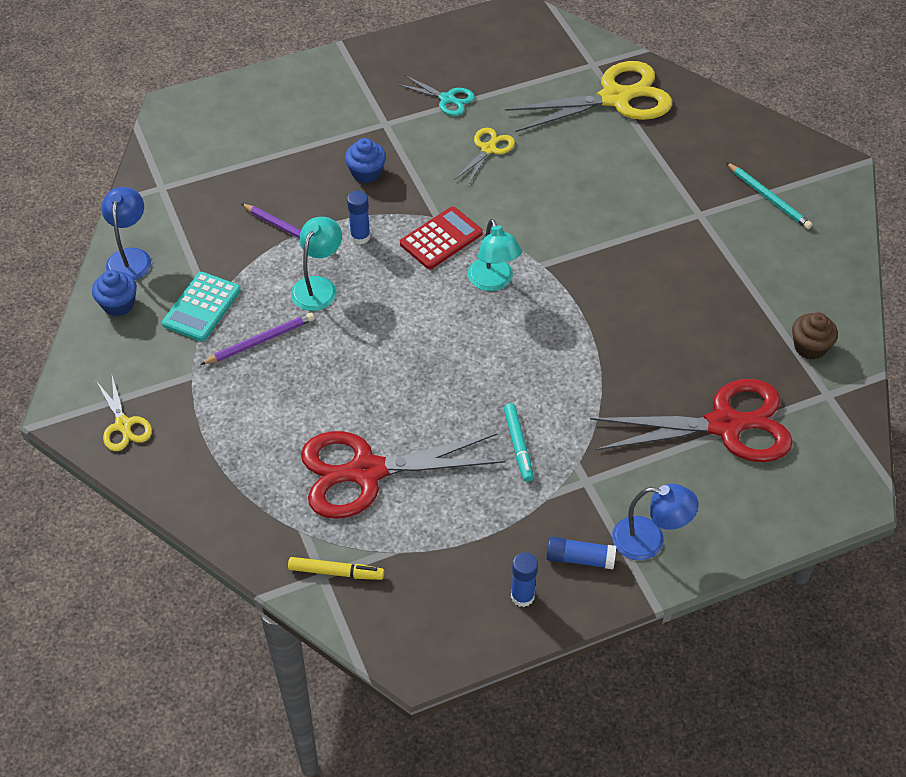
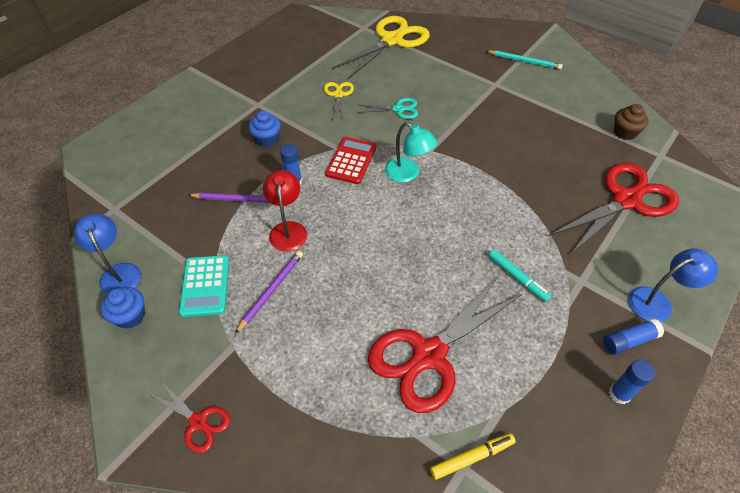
camera: 30 degrees left, 0 degrees up
(123, 425) = (198, 422): yellow scissors -> red scissors
(318, 286) = (288, 229): turquoise lamp -> red lamp
(447, 99) = (288, 76): turquoise scissors -> turquoise scissors (398, 109)

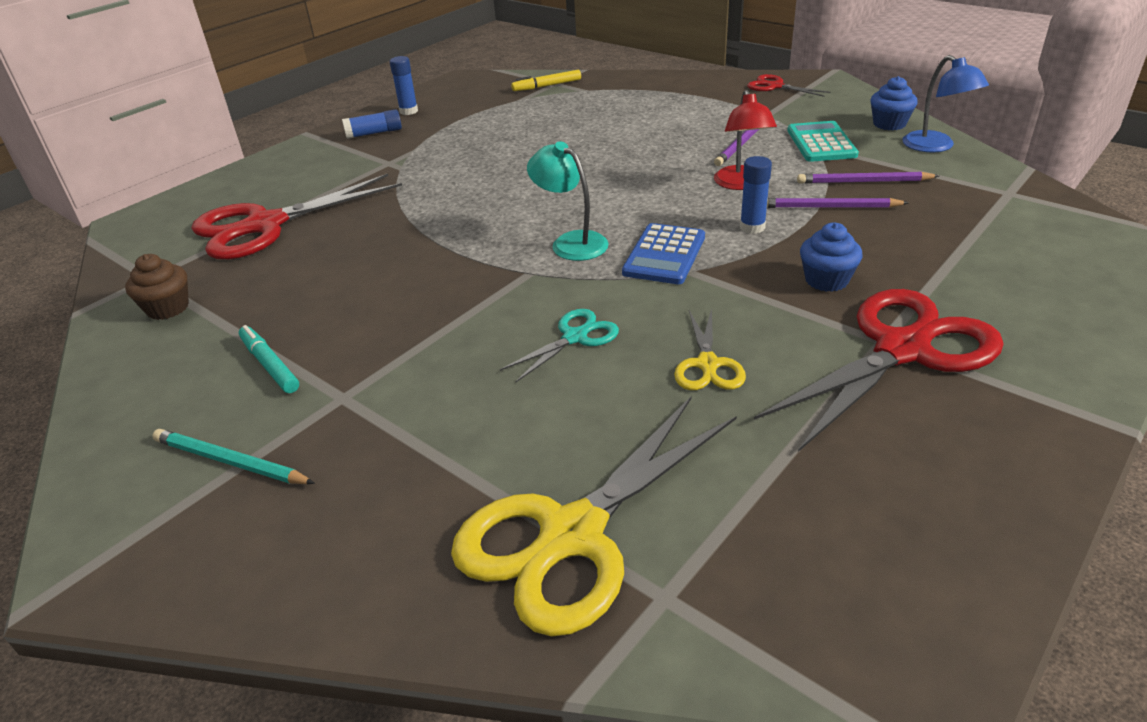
camera: 175 degrees left, 15 degrees down
(201, 227) = (863, 182): none -> purple pencil
(351, 161) = (664, 255): red calculator -> blue calculator
(398, 109) = (575, 337): turquoise scissors -> turquoise scissors turned 135 degrees clockwise
(429, 355) = (571, 119): red scissors -> red scissors (902, 350)
(517, 278) = (459, 161): turquoise marker -> turquoise marker (270, 365)
(657, 302) = (321, 154): blue lamp -> none

